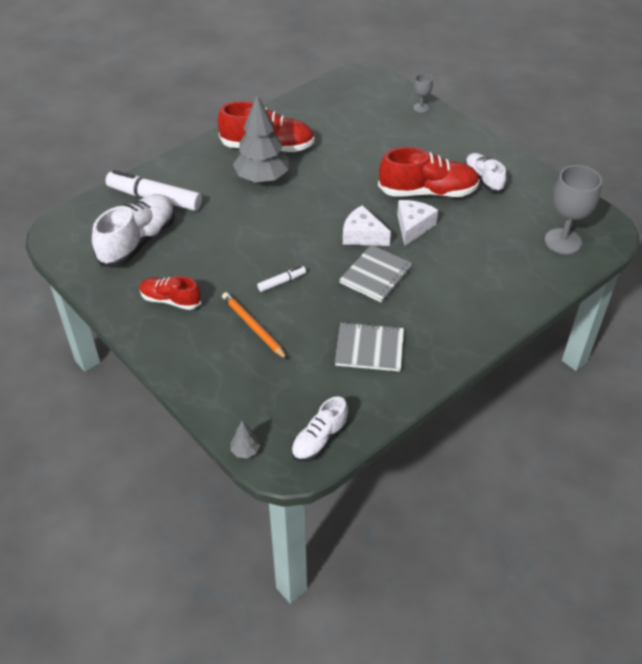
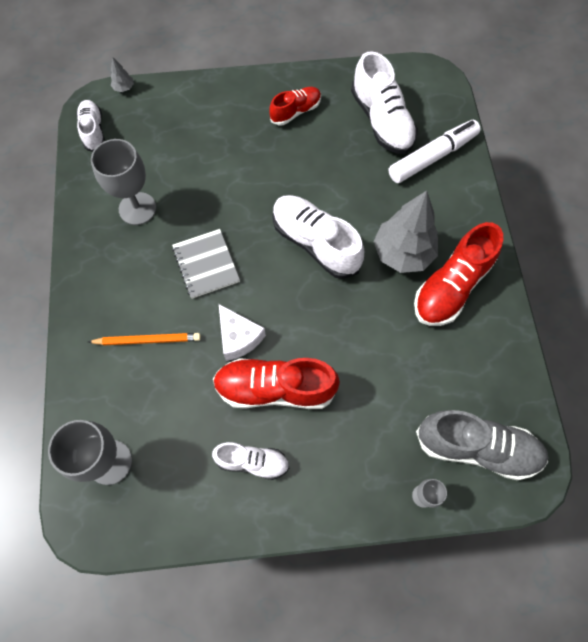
camera: 125 degrees right, 20 degrees up
(253, 327) = (224, 148): orange pencil -> orange pencil (147, 340)
(282, 282) = (255, 192): white marker -> none
(296, 225) = (315, 243): none -> white shoe
(362, 235) = (261, 287): white cheese -> none
(369, 99) = (476, 447): none -> grey shoe
(369, 348) = (137, 208): grey notebook -> grey goblet
(428, 192) = (275, 388): red shoe -> red shoe turned 60 degrees clockwise

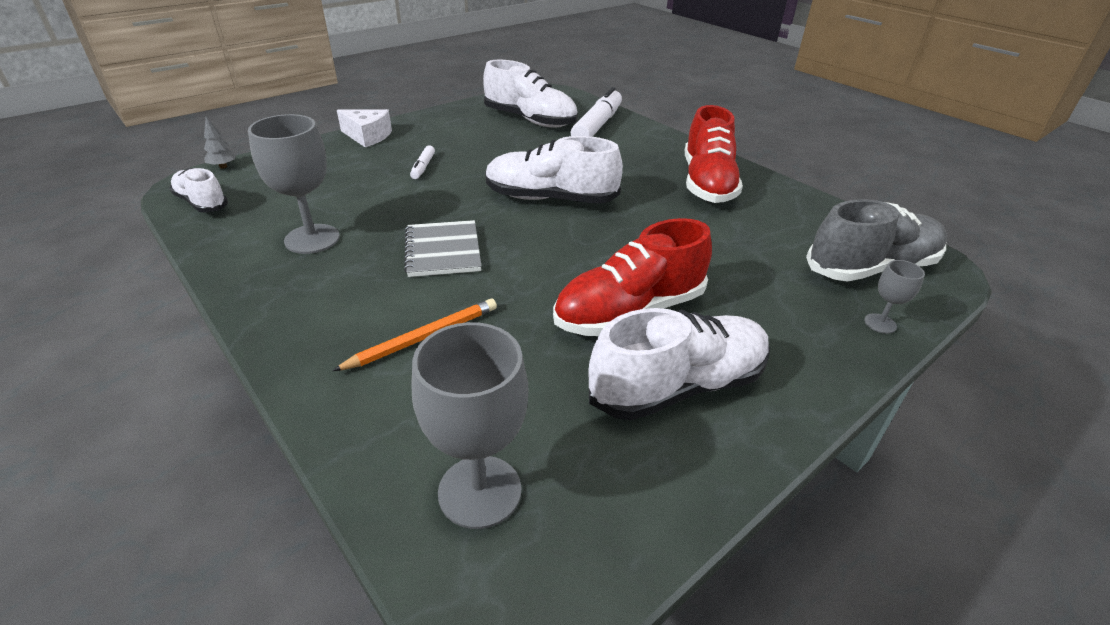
camera: 35 degrees left, 30 degrees down
(206, 264) = (443, 250): grey notebook -> grey notebook turned 45 degrees clockwise
(238, 337) = (541, 290): white cheese -> white cheese (367, 136)
(252, 462) = (678, 386): white shoe -> white shoe, size x1.69
(253, 154) = (423, 167): none -> white marker
(295, 111) = (441, 134): red shoe -> none
(402, 253) = (640, 179): grey tree -> none

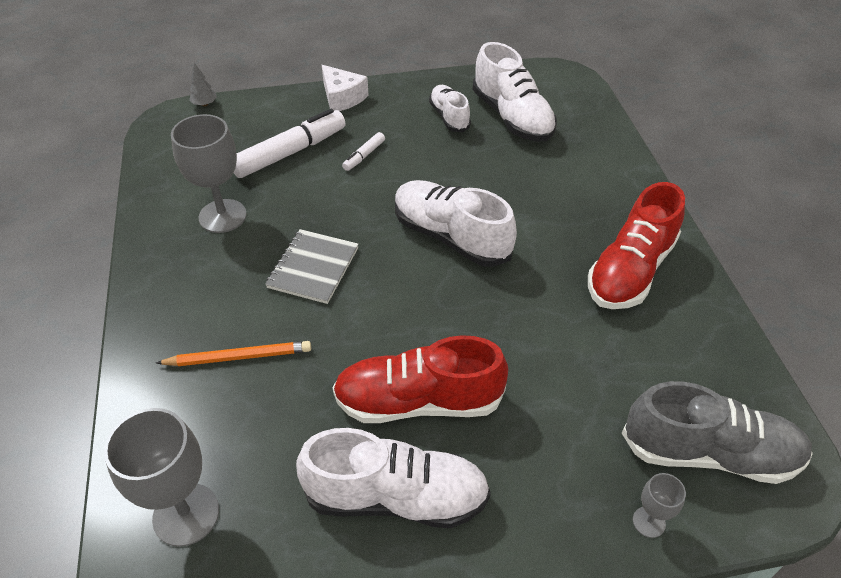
camera: 30 degrees right, 10 degrees up
(202, 203) = (167, 145): white shoe -> white shoe (449, 117)
(597, 126) = (578, 146): white marker -> white marker (290, 152)

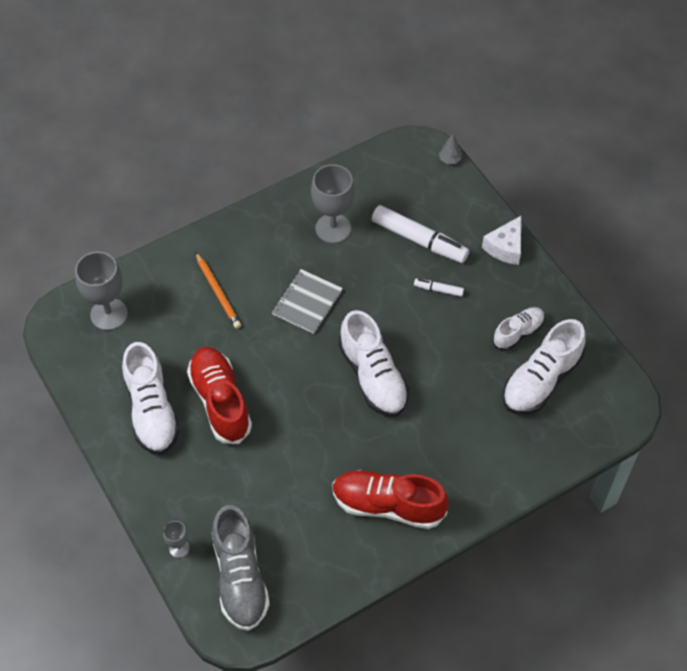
camera: 70 degrees right, 10 degrees up
(313, 268) = (307, 302): grey notebook -> grey notebook turned 60 degrees counterclockwise
(451, 237) = (373, 377): white shoe -> white shoe turned 135 degrees clockwise

